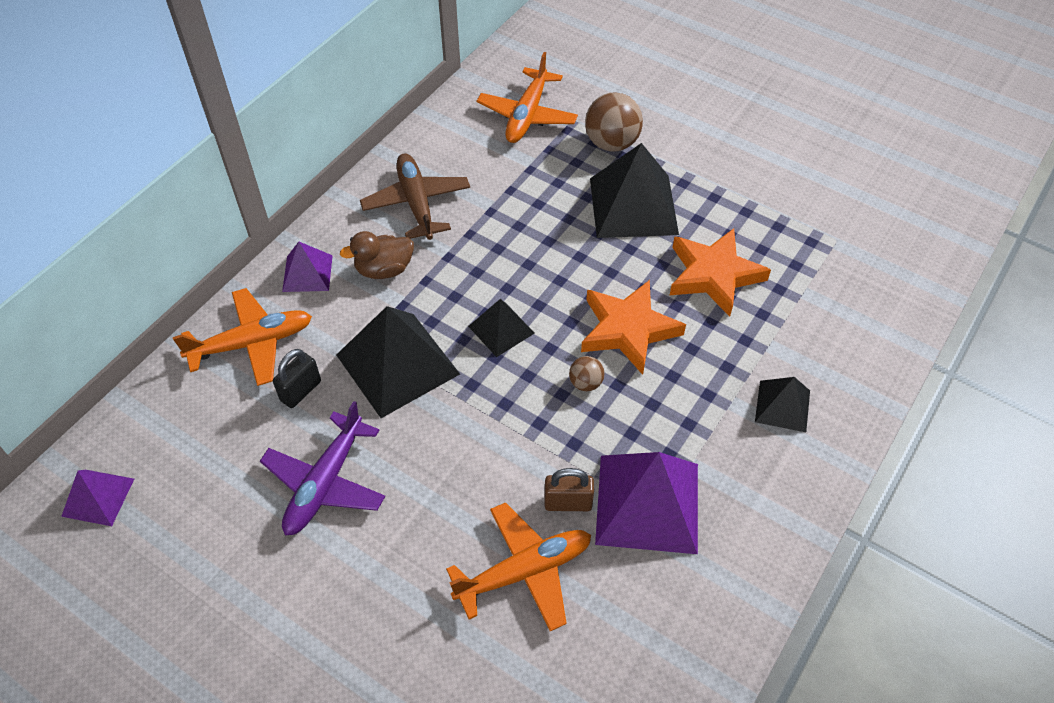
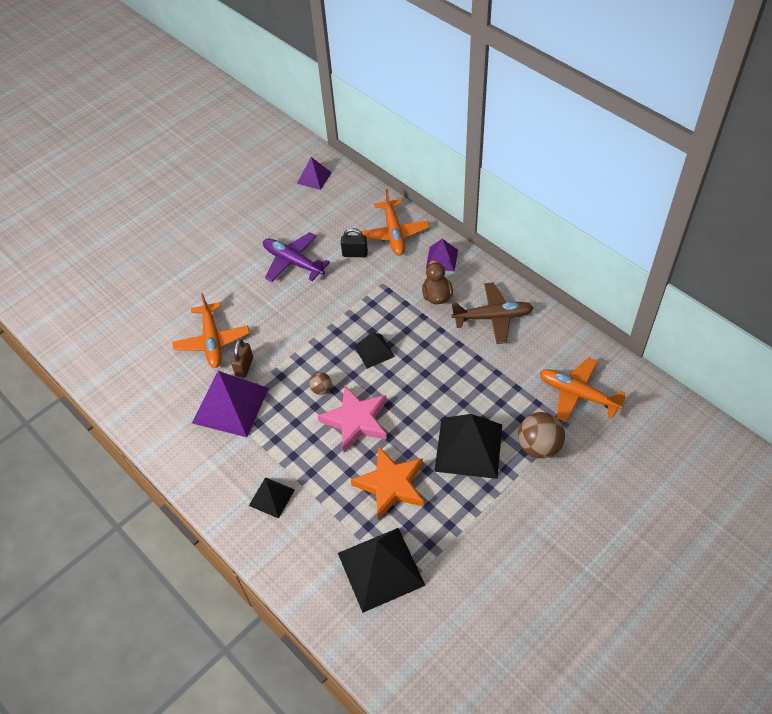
camera: 105 degrees right, 0 degrees up
(301, 391) = (355, 254): black padlock -> black padlock turned 45 degrees counterclockwise
(397, 364) = (361, 297): black pyramid -> black pyramid (380, 569)
(628, 329) = (356, 421): orange star -> pink star

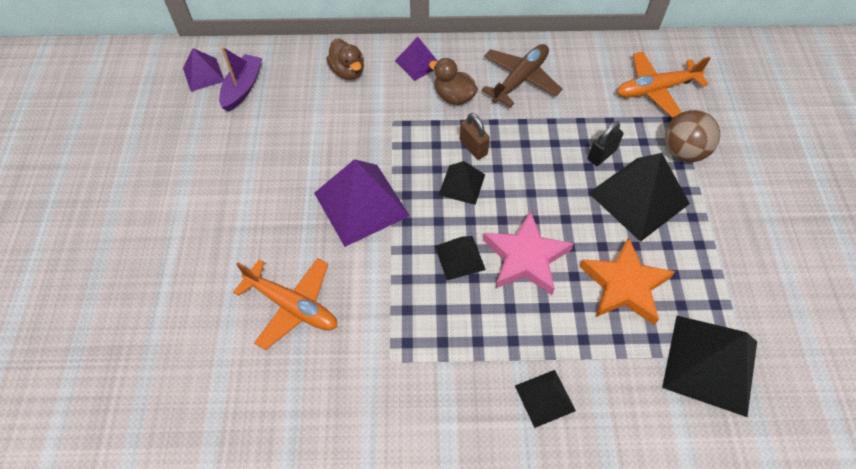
camera: 50 degrees left, 5 degrees up
(231, 405) = (393, 350): purple pyramid -> purple pyramid (361, 204)
(244, 367) = (359, 302): brown padlock -> brown padlock (473, 147)
(293, 262) = (281, 165): purple plane -> none
(321, 389) = (459, 257): brown ball -> black pyramid
(325, 201) = (242, 88): none -> purple boat
(355, 254) = (334, 114): black padlock -> black padlock (601, 155)
(394, 233) = (348, 71): orange plane -> brown duck

